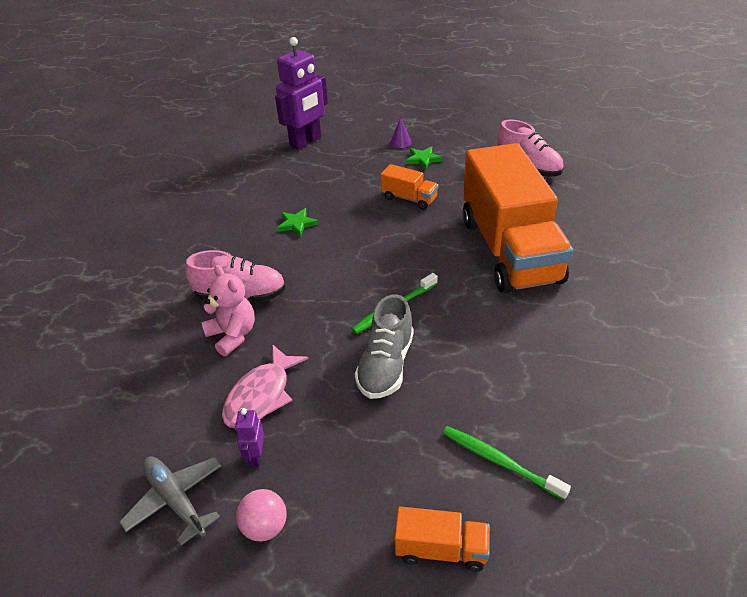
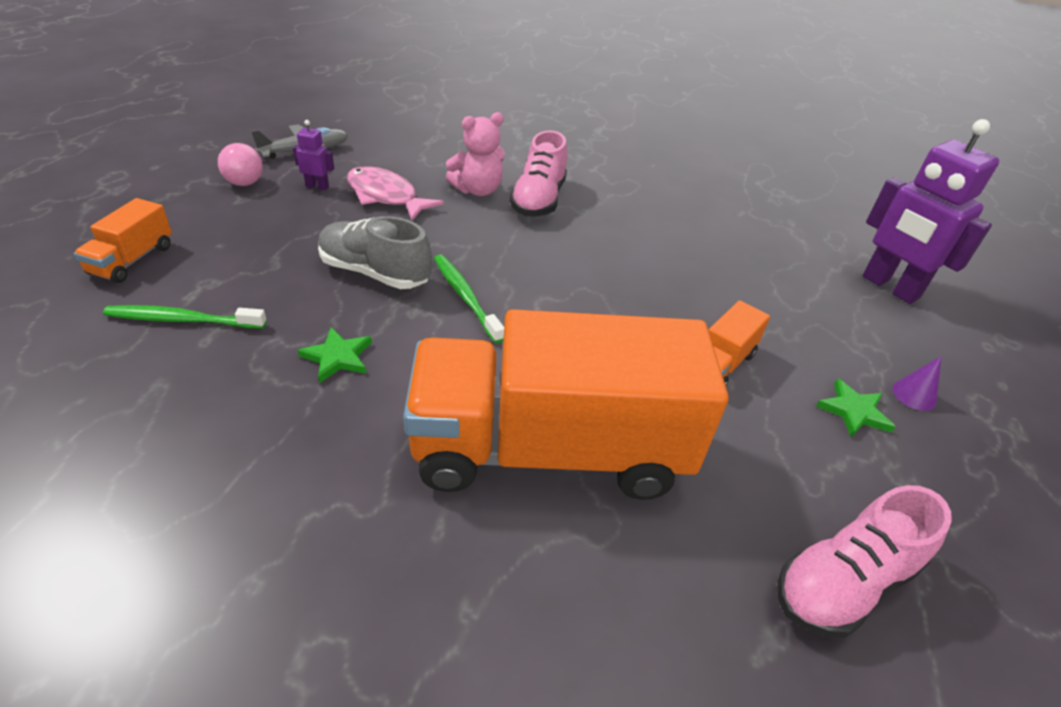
camera: 95 degrees right, 0 degrees up
(297, 224) = (665, 251): green star -> green star (338, 357)
(499, 461) = (182, 320): green toothbrush -> green toothbrush turned 135 degrees counterclockwise

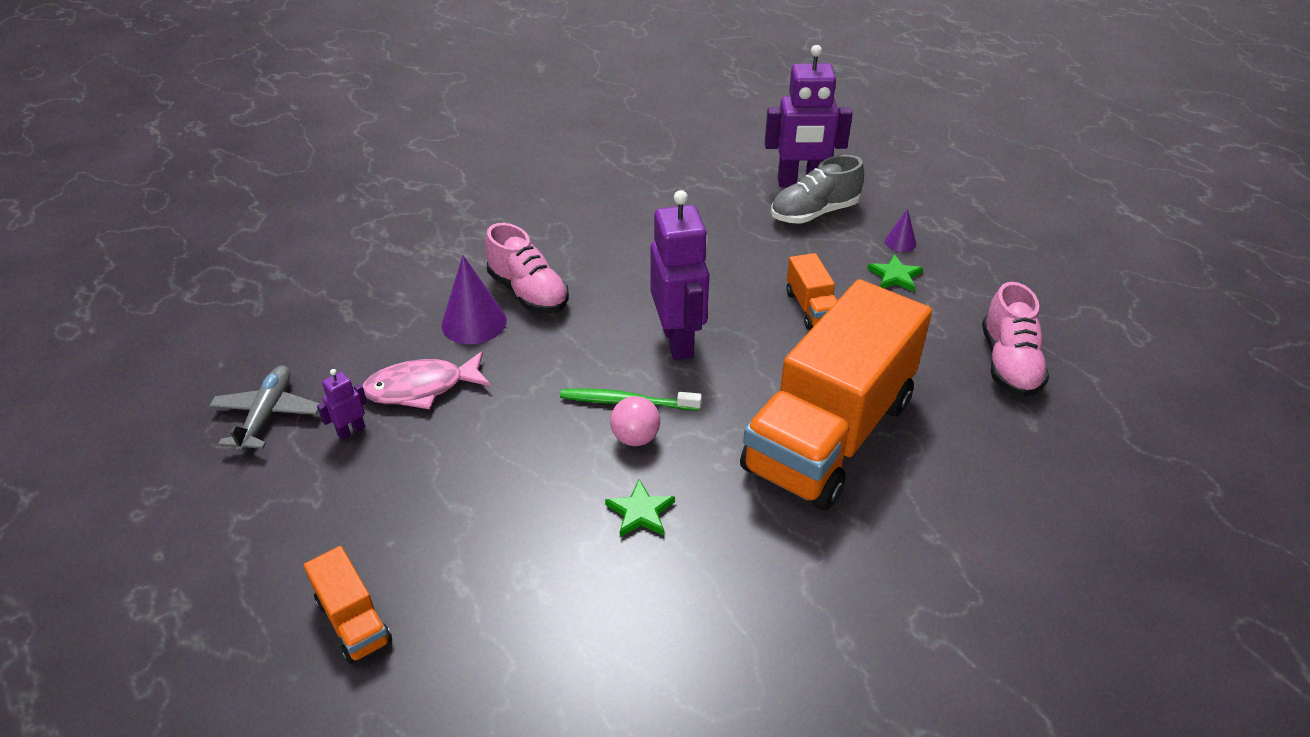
camera: 50 degrees left, 0 degrees up
(182, 320) = (498, 605): green toothbrush -> none
(245, 183) = (284, 486): pink ball -> pink ball (635, 438)
(374, 272) = (542, 444): grey shoe -> grey shoe (814, 213)
(477, 190) = (474, 322): pink teddy bear -> purple cone
(572, 296) = (678, 341): none -> purple robot

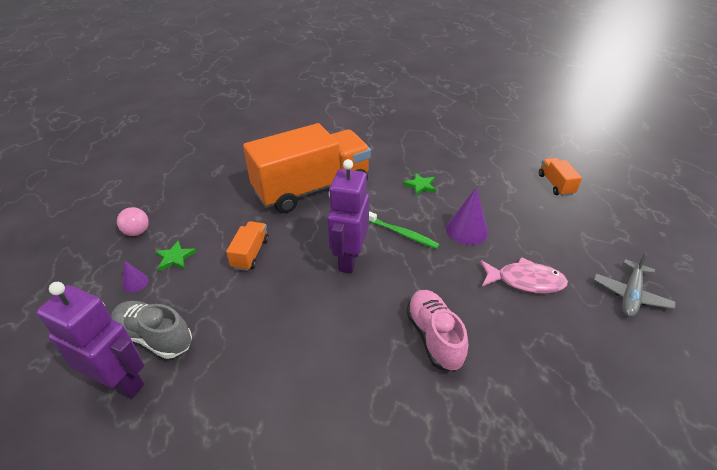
camera: 155 degrees left, 0 degrees up
(351, 431) = (570, 266): purple robot -> none
(474, 322) = (483, 322): purple cone -> purple cone (467, 230)
(635, 438) = (406, 214): pink ball -> pink ball (137, 232)
(814, 213) = (155, 337): grey shoe -> grey shoe turned 150 degrees counterclockwise
(1008, 364) = (191, 191): pink shoe -> none

